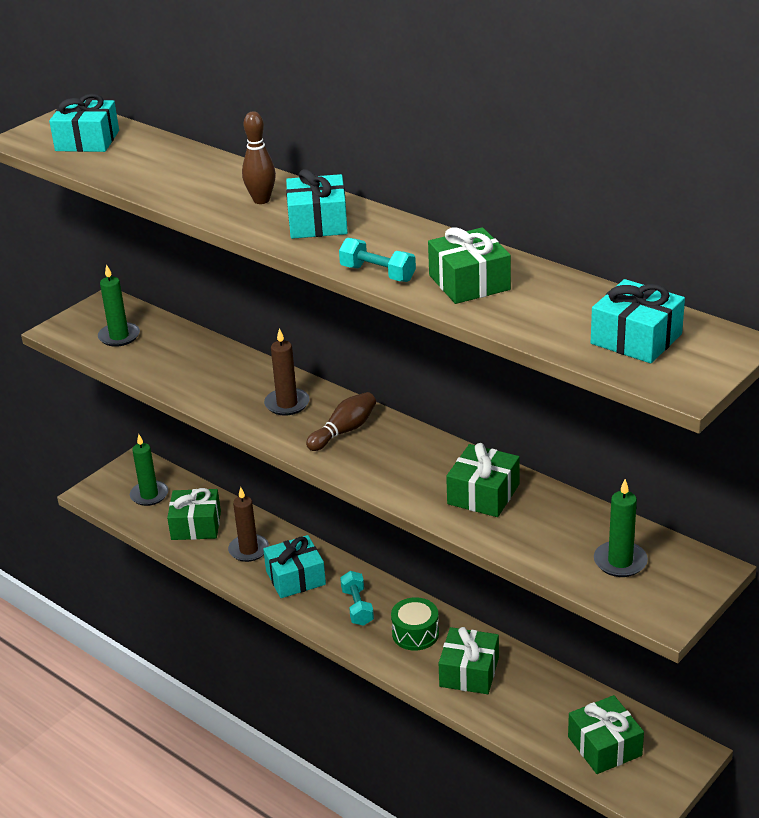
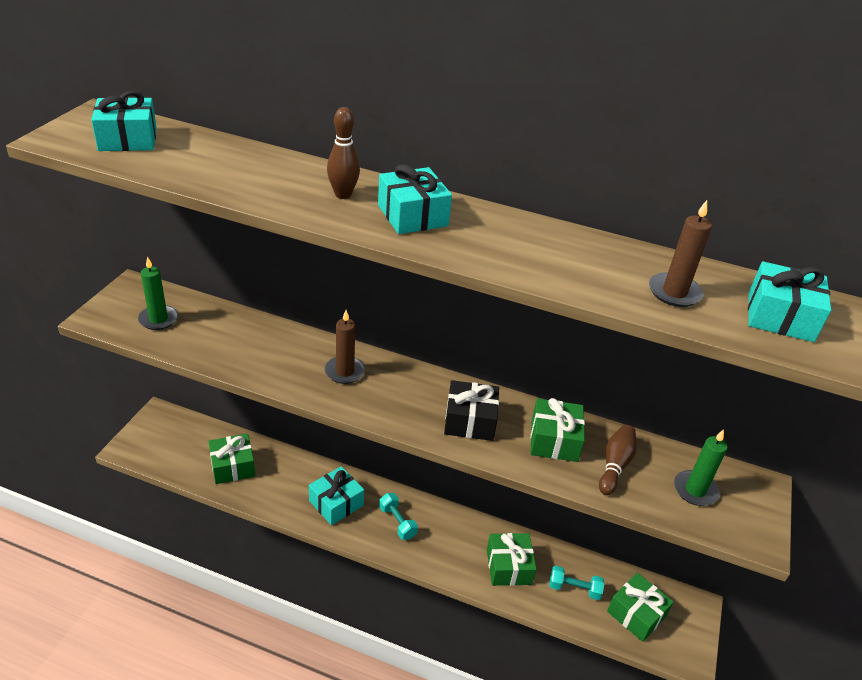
camera: 25 degrees left, 5 degrees up
(149, 495) = (181, 443): green candle -> none
(248, 550) = (287, 483): brown candle -> brown candle (674, 292)
(344, 431) = (407, 393): brown bowling pin -> brown bowling pin (615, 465)
(377, 273) = (506, 267): turquoise dumbbell -> turquoise dumbbell (574, 589)
(398, 465) = (470, 421): none -> black gift
(415, 633) = (453, 539): green drum -> none
(469, 282) = (595, 269): green gift -> none

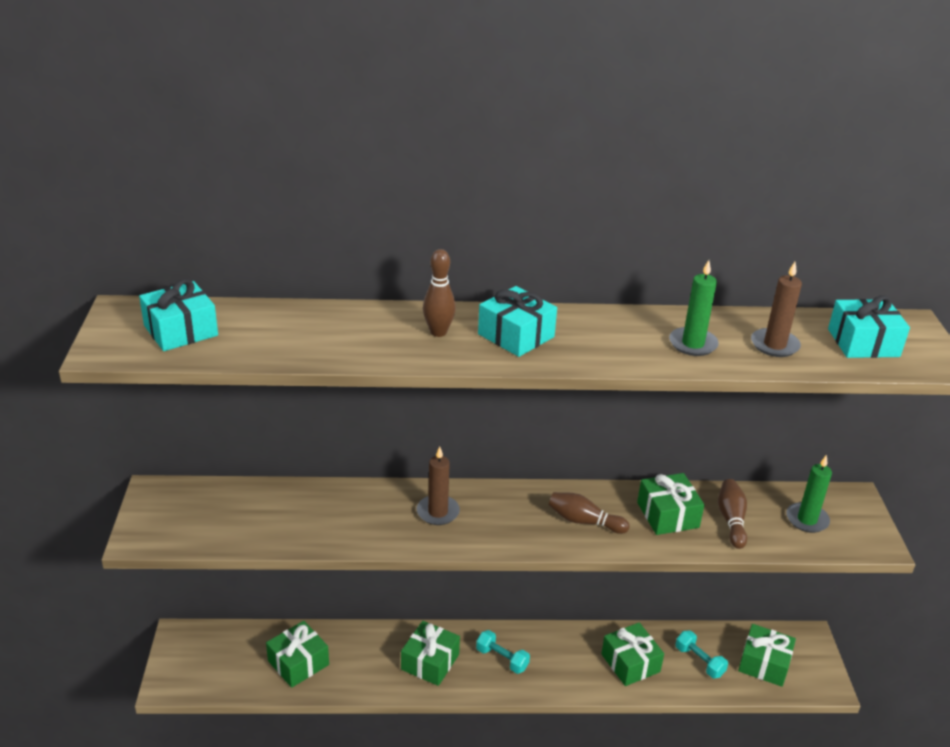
camera: 20 degrees left, 5 degrees down
(158, 319) = (209, 518): green candle -> green candle (693, 344)
(336, 503) = (430, 662): turquoise gift -> green gift
(470, 421) = (584, 521): black gift -> brown bowling pin
(574, 589) = (699, 661): turquoise dumbbell -> turquoise dumbbell turned 60 degrees clockwise

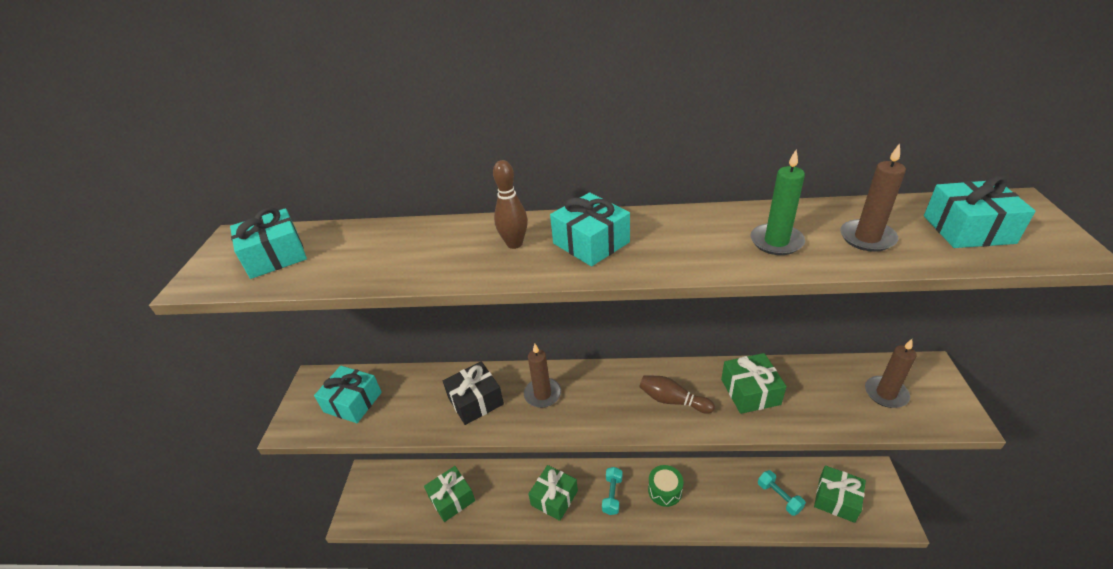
camera: 10 degrees right, 5 degrees up
(210, 515) = (353, 402): none -> turquoise gift
(360, 517) = (475, 401): none -> black gift
(502, 659) = (612, 495): turquoise dumbbell -> turquoise dumbbell turned 60 degrees clockwise
(565, 654) = (665, 490): none -> green drum
(630, 663) = (719, 499): green gift -> none
(731, 520) = (811, 396): brown bowling pin -> none
(807, 520) = (886, 393): green candle -> brown candle

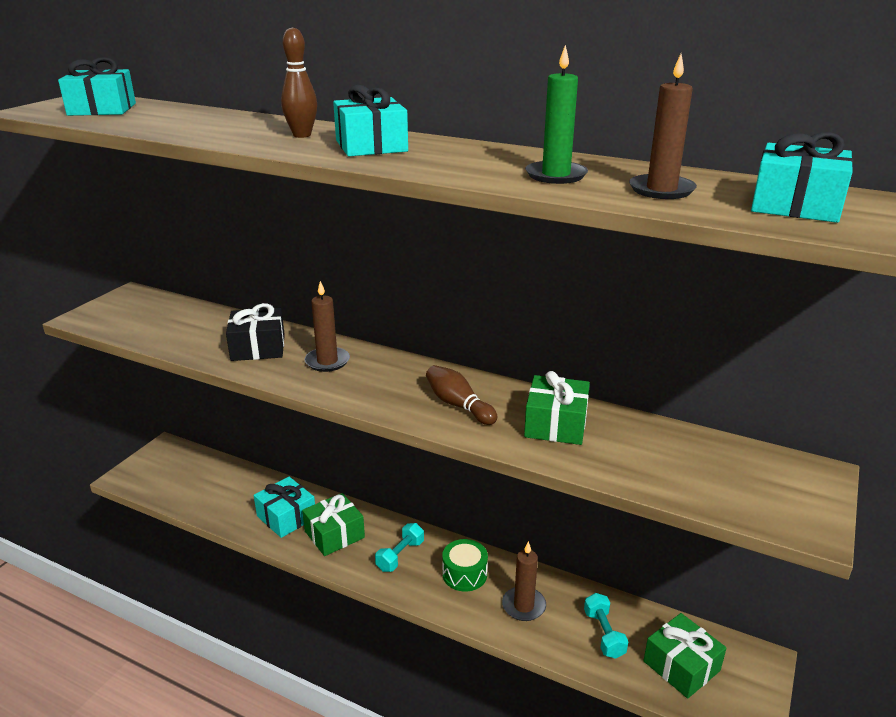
camera: 20 degrees right, 10 degrees down
(353, 402) = (149, 317): turquoise gift -> turquoise gift (286, 517)
(452, 499) = (229, 496): green gift -> none
(886, 393) = (728, 475): brown candle -> brown candle (523, 606)

